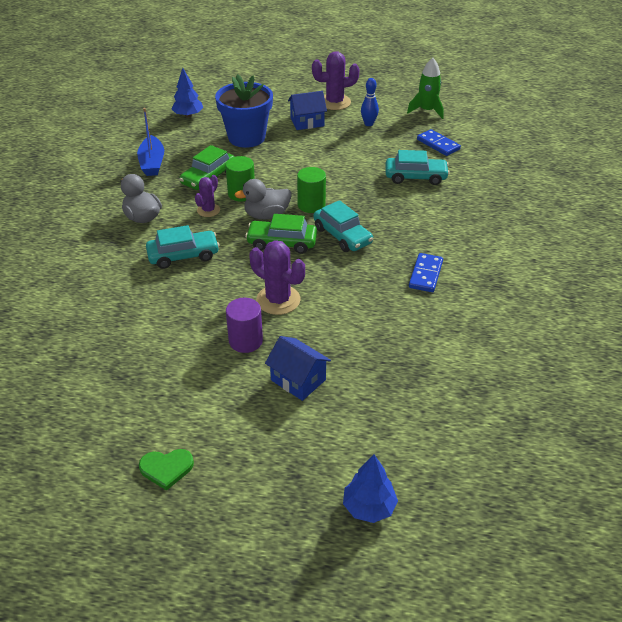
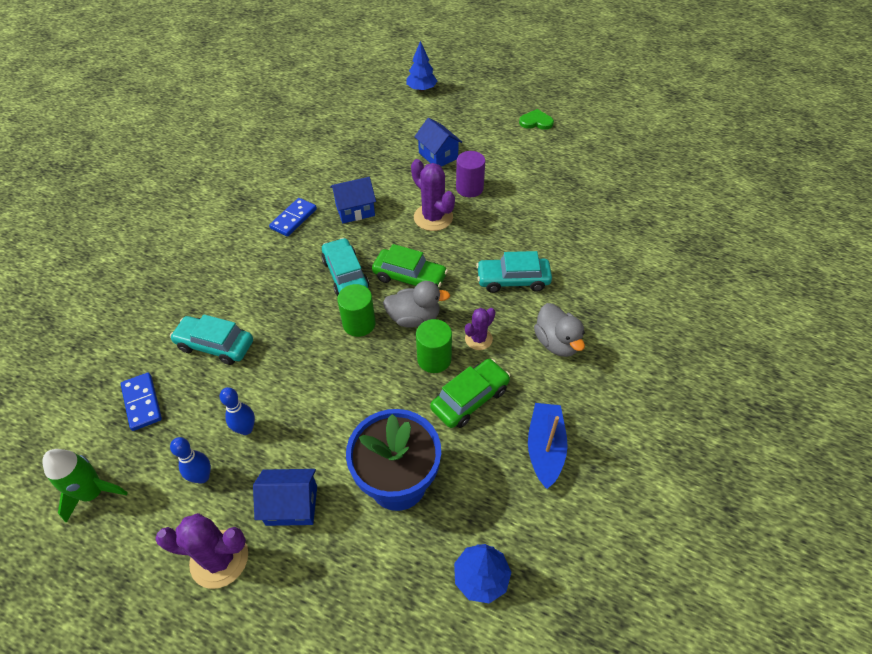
camera: 165 degrees left, 10 degrees up
(357, 144) = (246, 429): none -> blue bowling pin
(366, 293) = (355, 210): none -> blue house

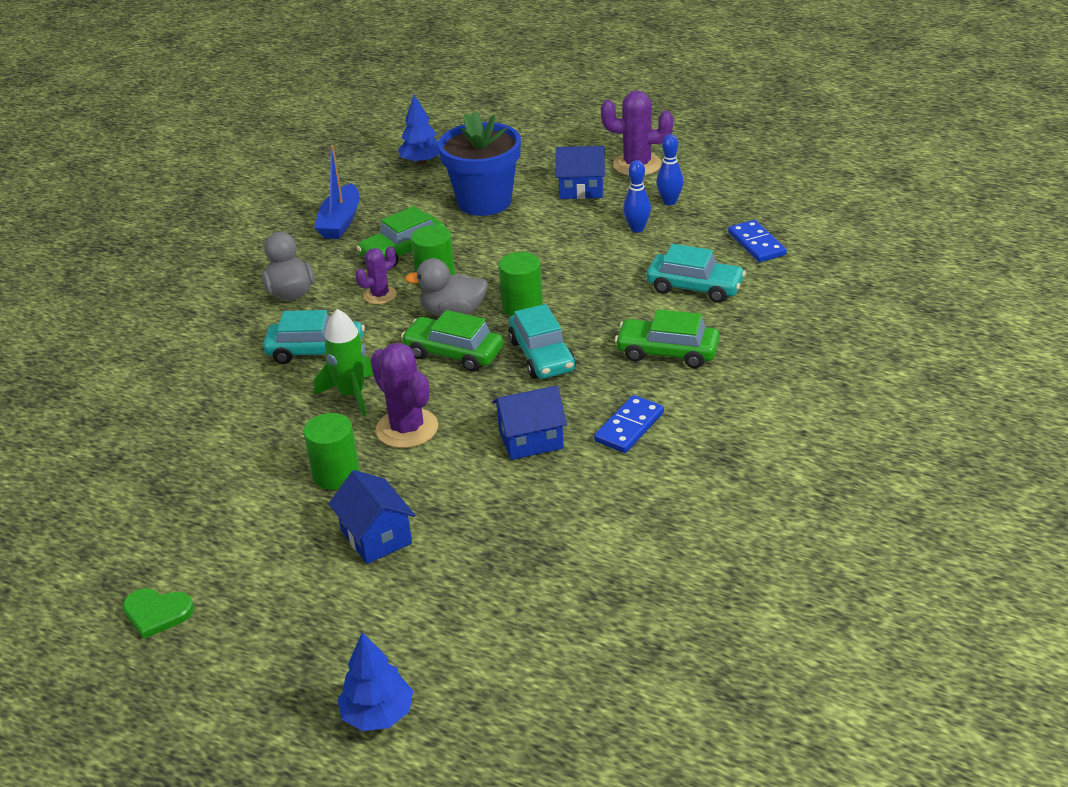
camera: 175 degrees left, 15 degrees down
(93, 493) = (768, 192): green rocket -> green rocket (351, 394)
(255, 277) = (667, 352): none -> green car
(469, 188) = (336, 474): purple cylinder -> green cylinder

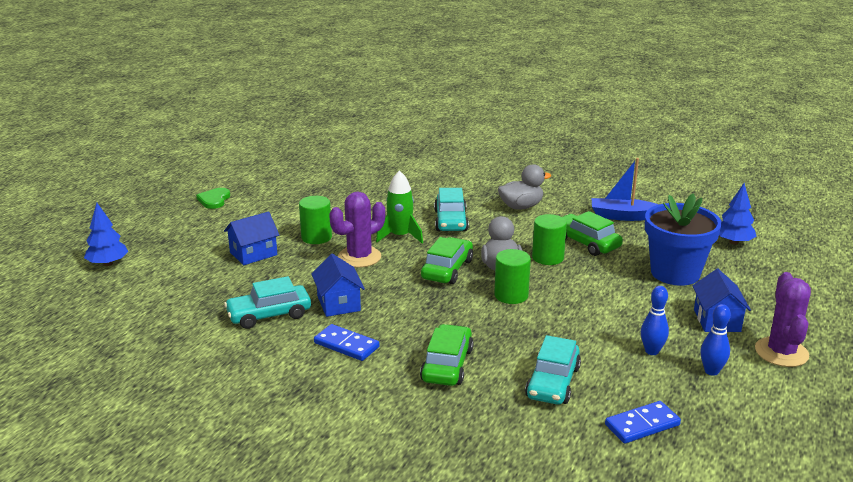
camera: 85 degrees right, 10 degrees down
(380, 295) = (522, 238): purple cactus -> none
(541, 355) = (443, 305): turquoise car -> turquoise car (269, 315)

